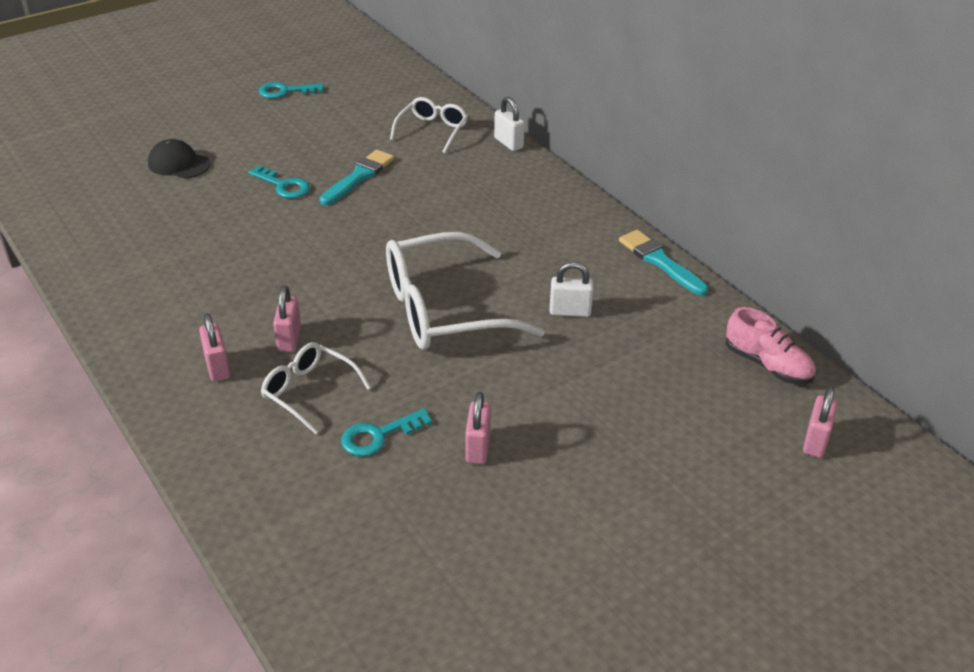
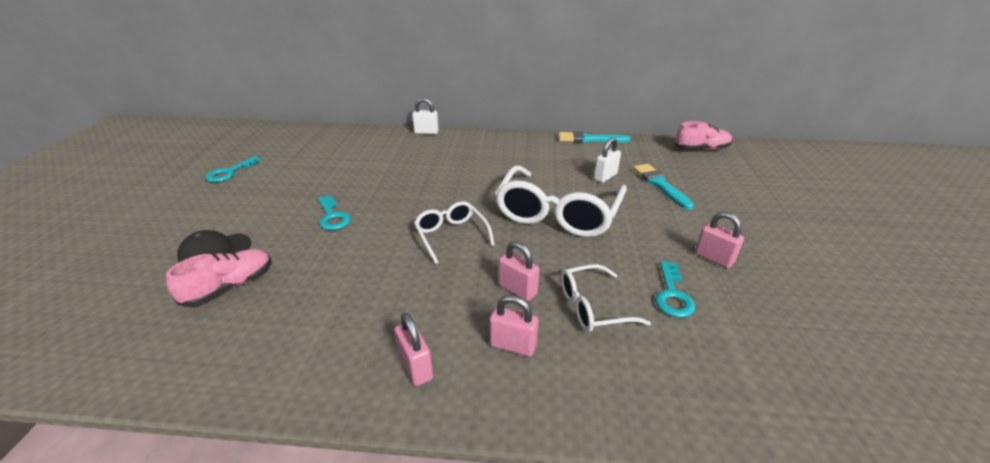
camera: 50 degrees left, 5 degrees down
(149, 198) = (230, 287): none -> pink shoe
(283, 185) = (332, 216): turquoise key -> turquoise key turned 75 degrees clockwise
(359, 176) = (375, 186): turquoise brush -> turquoise brush (660, 185)
(432, 130) = (373, 146): white glasses -> white glasses (451, 235)
(815, 441) = (770, 162): pink padlock -> pink padlock (416, 367)

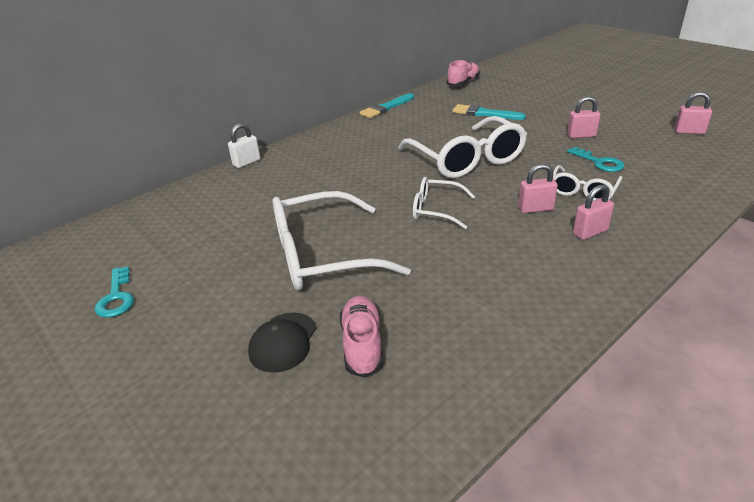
camera: 45 degrees left, 0 degrees up
(332, 216) = (322, 256): turquoise key -> white glasses
(416, 367) = (574, 277): pink padlock -> pink padlock (689, 132)
(605, 177) = (446, 125): white padlock -> none

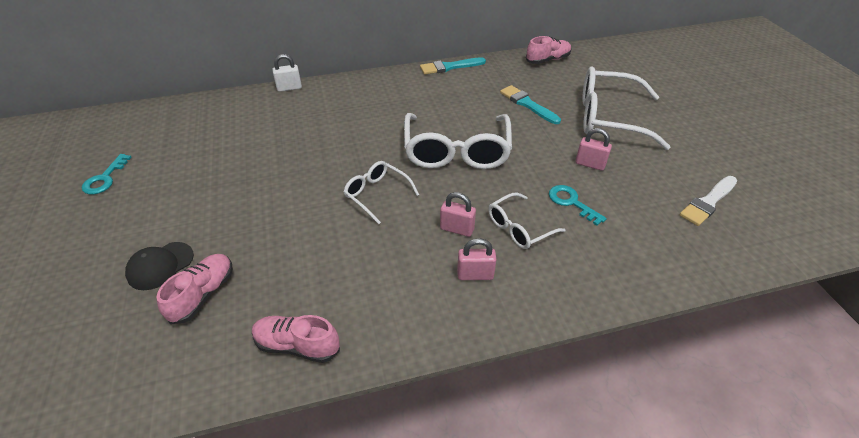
camera: 25 degrees right, 10 degrees up
(322, 256) = (254, 202): white glasses -> white glasses (608, 118)
(507, 342) = (297, 345): none -> pink shoe
(599, 162) = (571, 202): turquoise key -> turquoise key turned 150 degrees clockwise
(689, 132) = (708, 202): pink padlock -> white brush

